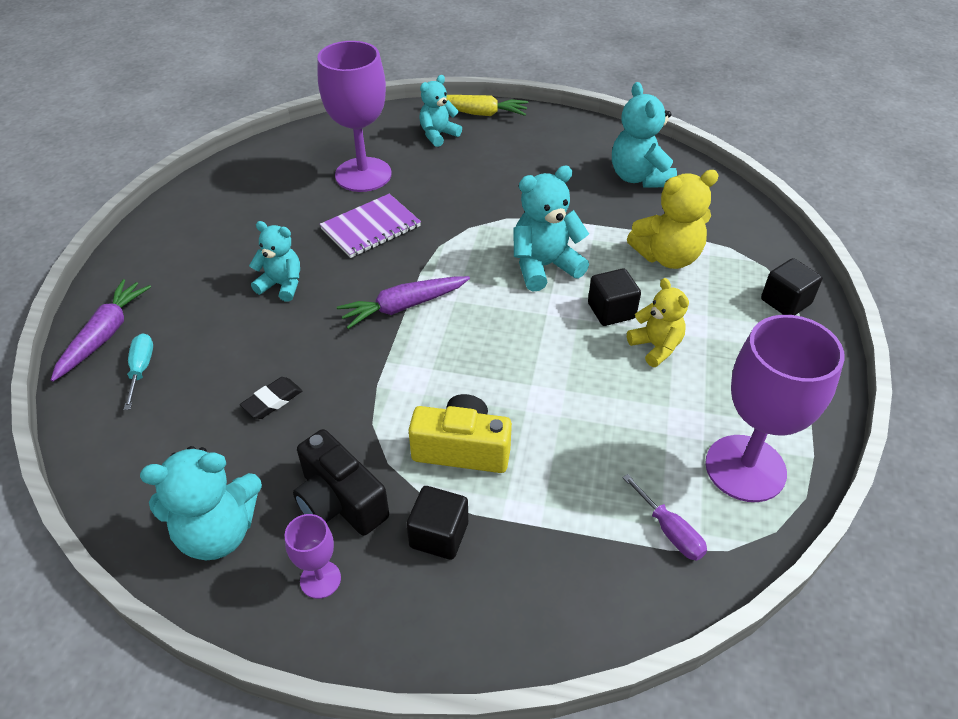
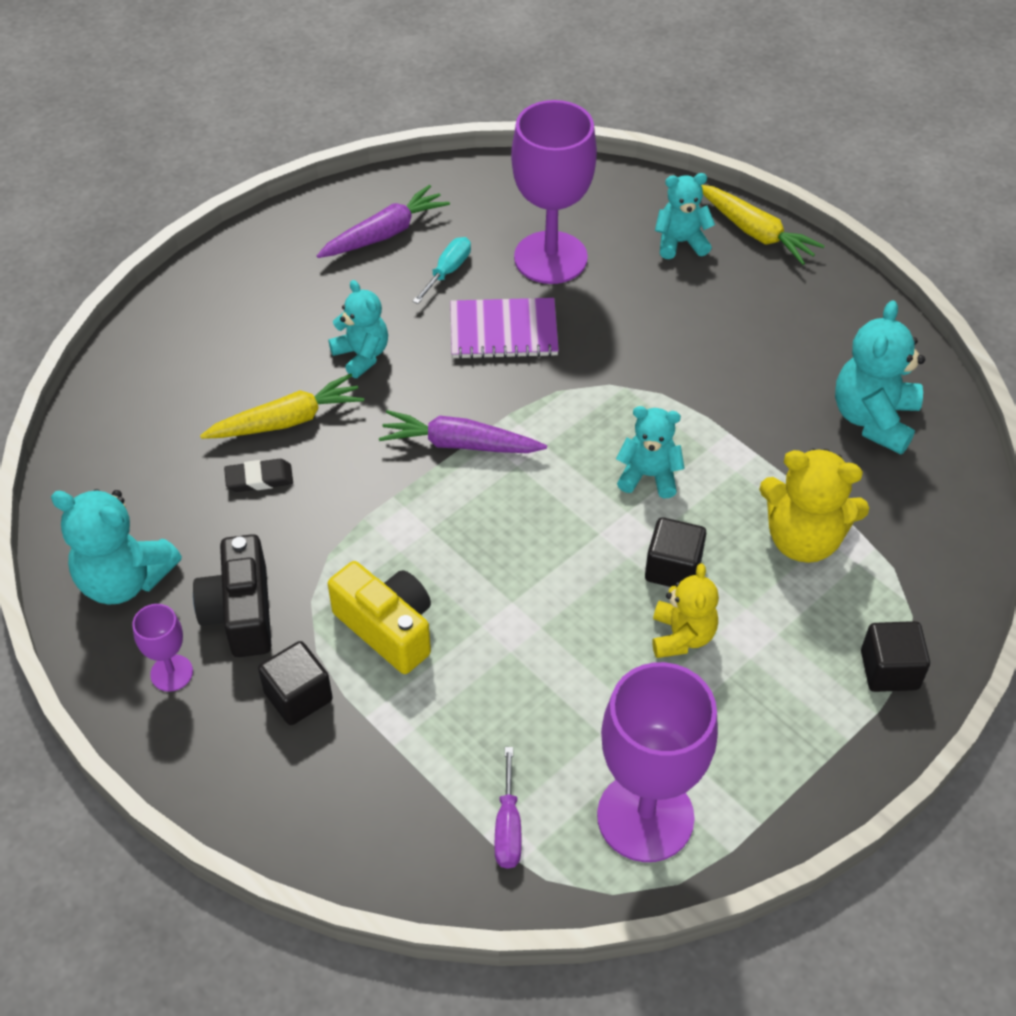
camera: 35 degrees right, 5 degrees up
(104, 335) = (166, 327): purple carrot -> purple carrot (384, 234)
(141, 369) = (172, 381): turquoise screwdriver -> turquoise screwdriver (448, 271)
(260, 352) = (286, 420): none -> yellow carrot
(544, 266) = (649, 476): turquoise teddy bear -> turquoise teddy bear, size x0.65

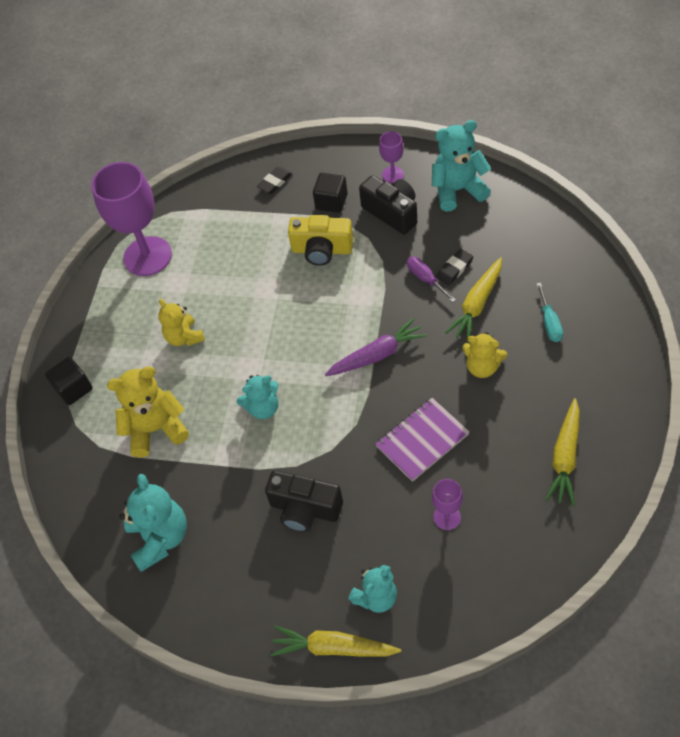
camera: 150 degrees right, 5 degrees up
(341, 802) = (275, 182): none -> black eraser
(362, 355) = (482, 367): turquoise teddy bear -> yellow teddy bear
(384, 234) = (565, 457): purple carrot -> yellow carrot
(448, 271) = (497, 458): turquoise screwdriver -> turquoise screwdriver (549, 323)
(508, 827) = (201, 217): purple screwdriver -> purple screwdriver (425, 279)
(550, 258) = (447, 517): purple goblet -> purple goblet, size x0.46
(673, 568) = (212, 367): black cube -> none
(688, 348) = (305, 509): none -> black camera

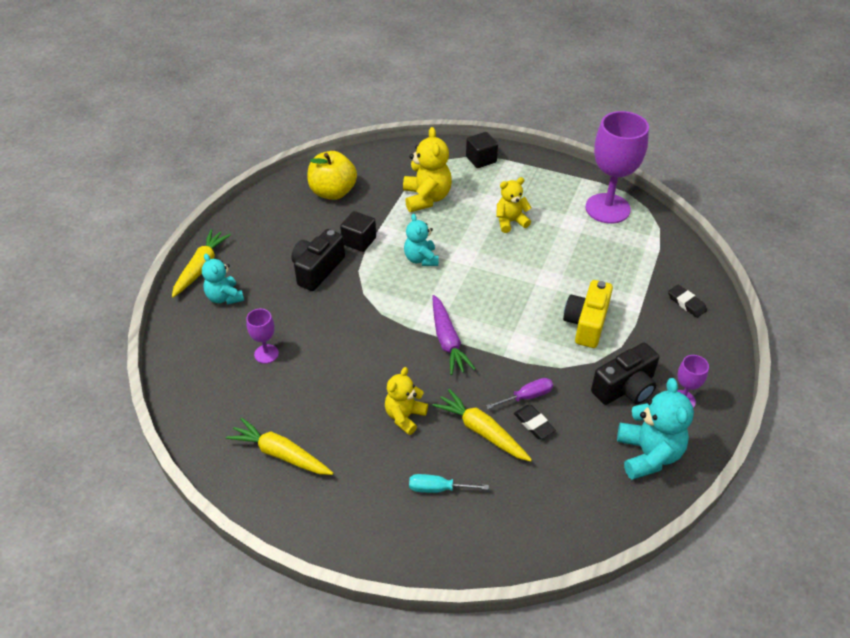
camera: 95 degrees right, 10 degrees down
(160, 538) = (333, 192): turquoise teddy bear -> yellow apple
(331, 202) = (650, 342): black cube -> black cube (359, 241)
(422, 440) = (345, 354): purple notebook -> none

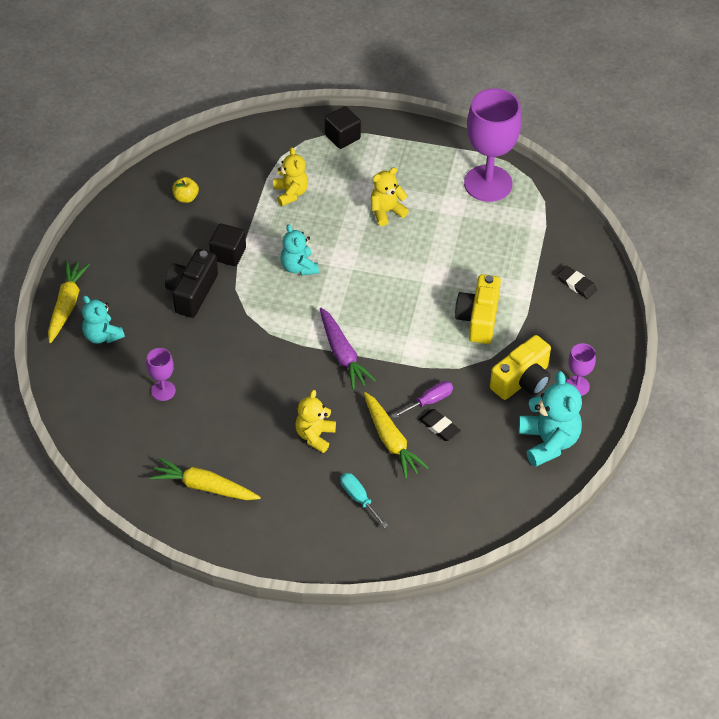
camera: 10 degrees left, 5 degrees up
(333, 192) = (186, 197): yellow apple -> yellow apple, size x0.48
(426, 198) = (290, 193): yellow teddy bear -> yellow teddy bear, size x0.65
(438, 488) = (359, 498): turquoise screwdriver -> turquoise screwdriver turned 60 degrees clockwise
(482, 431) = (391, 440): yellow carrot -> yellow carrot turned 150 degrees counterclockwise
(625, 388) = (522, 381): black camera -> yellow camera

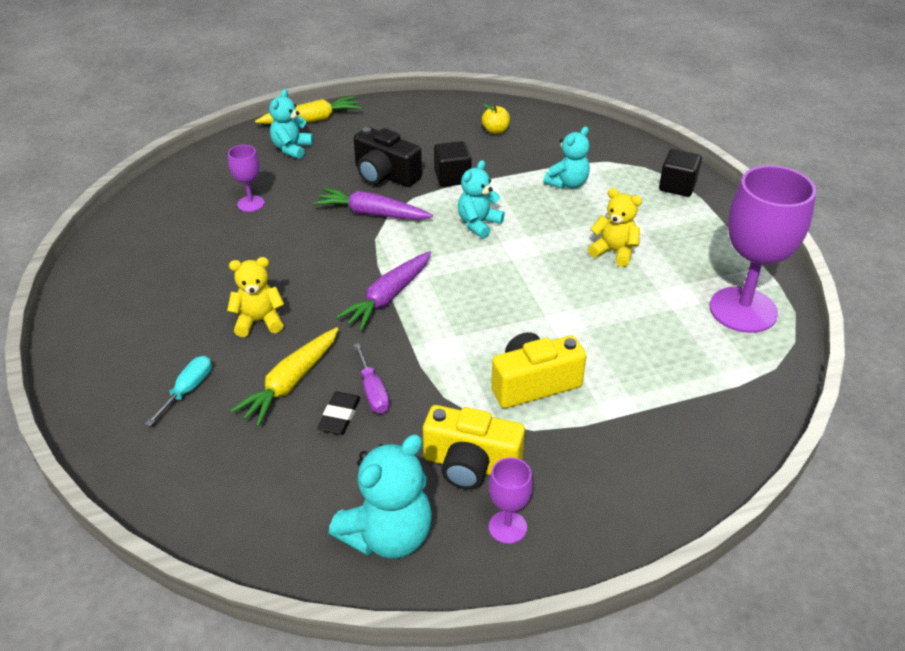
camera: 60 degrees right, 10 degrees down
(192, 292) = (385, 175): black camera -> black camera turned 135 degrees counterclockwise
(204, 487) = (143, 273): yellow carrot -> none
(237, 322) = (372, 213): none -> purple carrot
(290, 193) = (567, 183): yellow teddy bear -> turquoise teddy bear
(429, 401) = (373, 391): purple screwdriver -> purple screwdriver turned 45 degrees clockwise
(576, 284) = (677, 453): black eraser -> none

